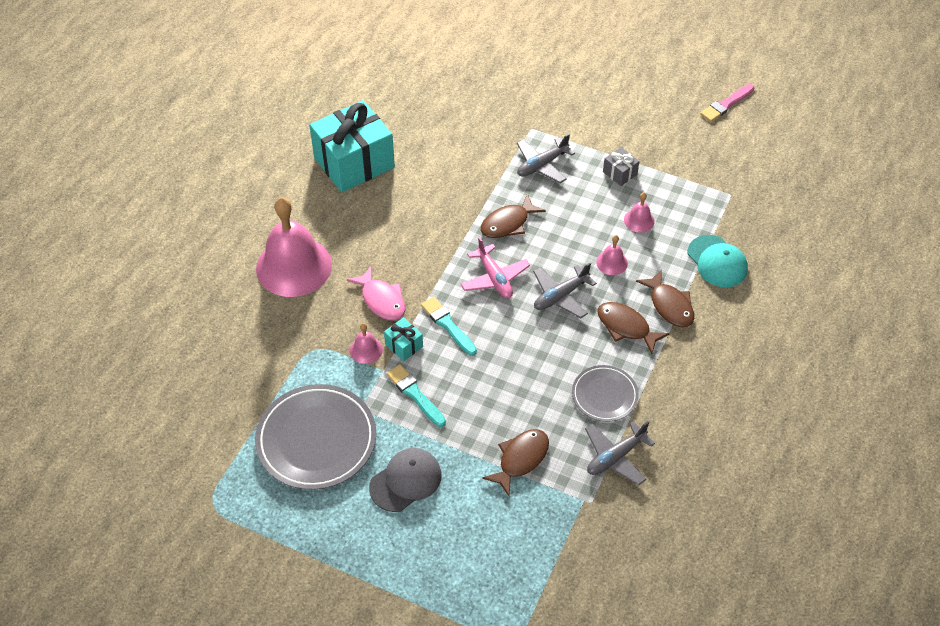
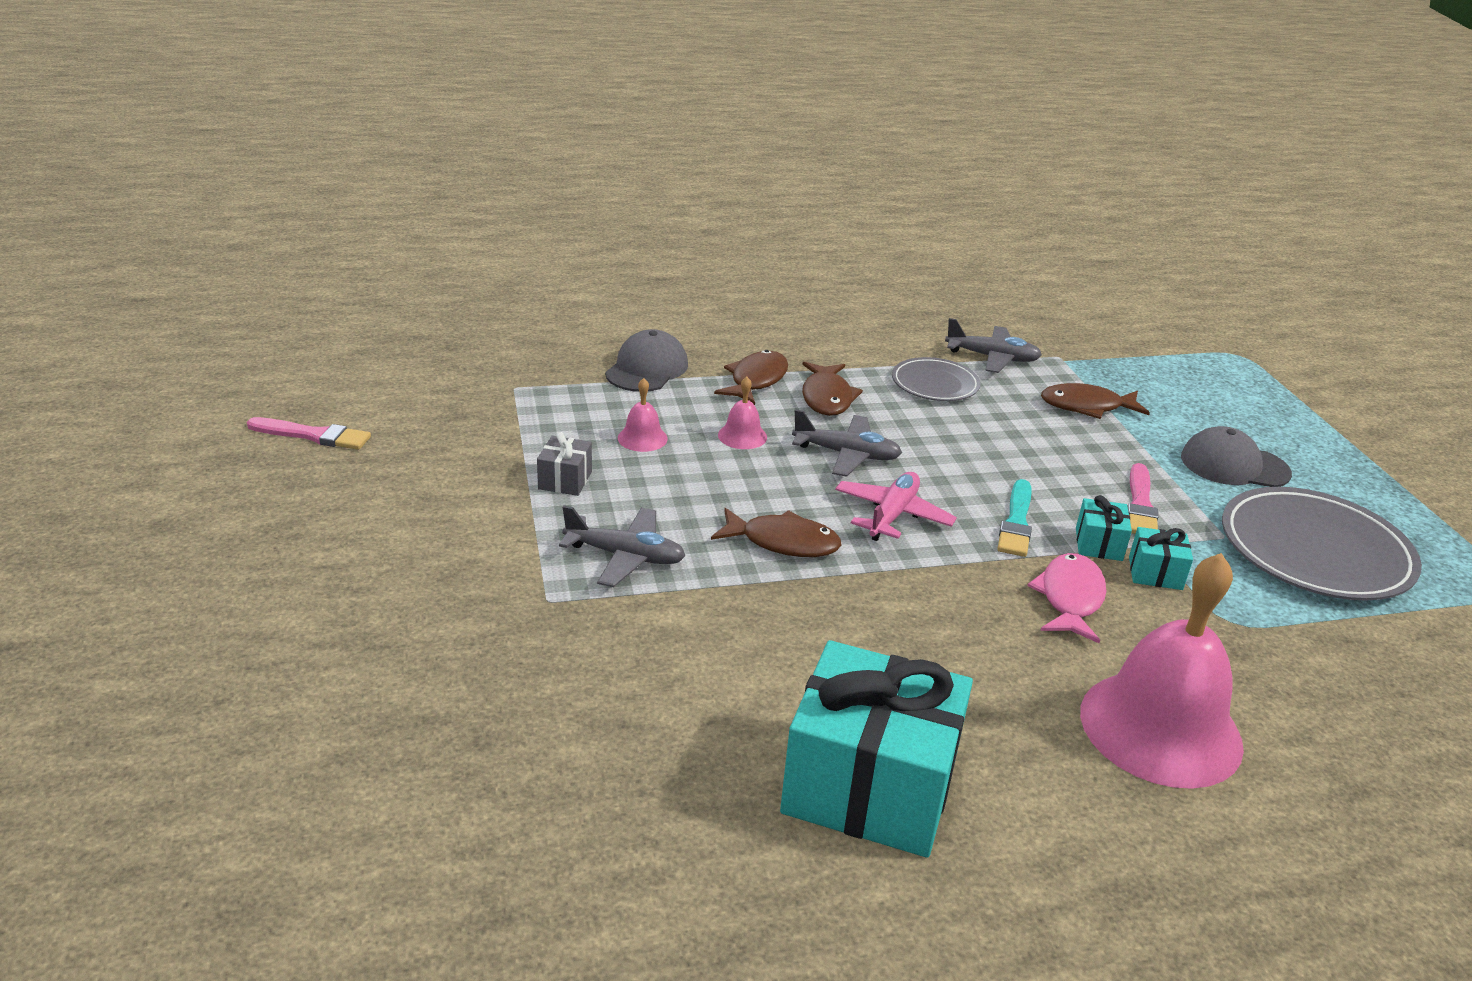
camera: 130 degrees left, 20 degrees down
(366, 349) = (1155, 573): pink bell -> turquoise gift
(415, 394) = (1140, 504): turquoise brush -> pink brush
(717, 261) = (647, 369): turquoise cap -> grey cap

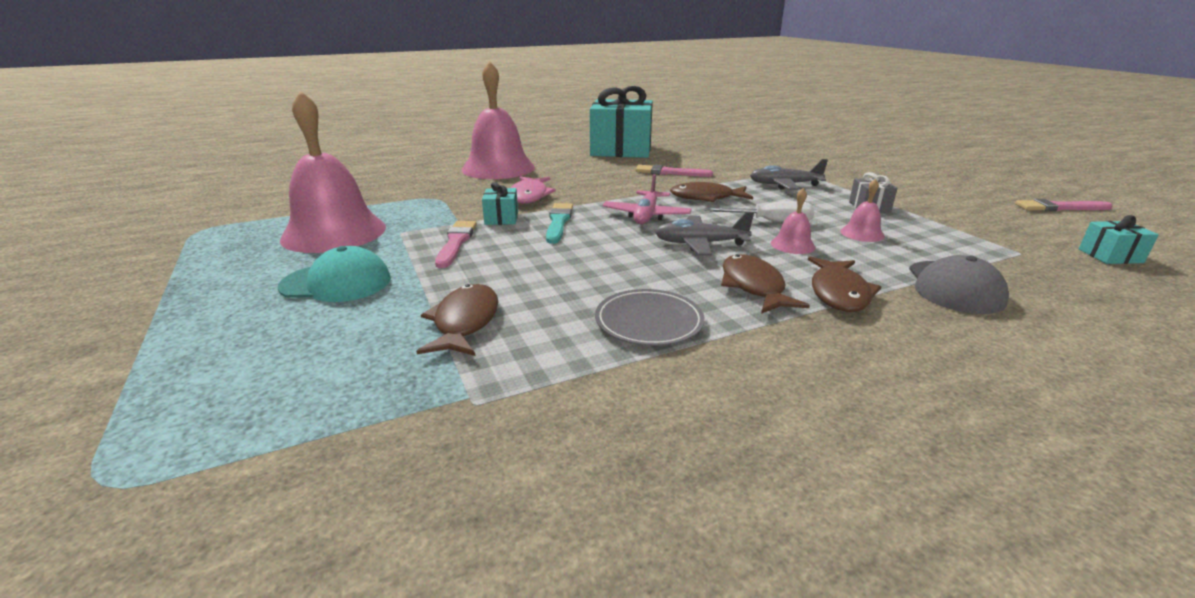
camera: 170 degrees right, 5 degrees down
(732, 475) = (770, 222): none -> white screwdriver
(801, 639) = (669, 172): none -> pink brush
(992, 358) = (580, 379): grey plane -> none
(1087, 406) = (464, 322): brown fish -> brown fish turned 75 degrees counterclockwise
(1155, 573) = (469, 210): turquoise gift -> turquoise gift (1110, 256)
(1234, 465) = (336, 283): grey cap -> turquoise cap
(1315, 551) = (334, 232): grey plate -> pink bell

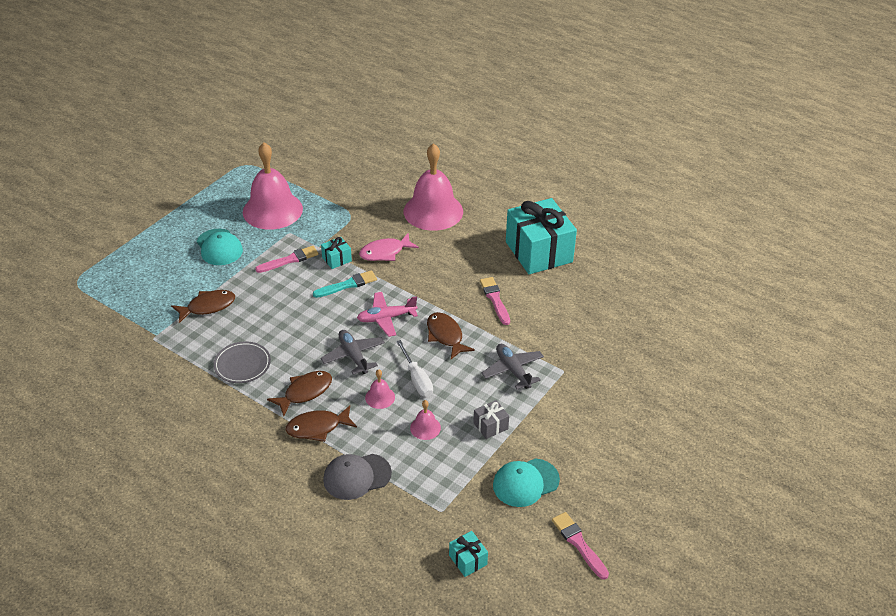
camera: 60 degrees right, 15 degrees up
(965, 210) = (525, 483): none -> turquoise cap

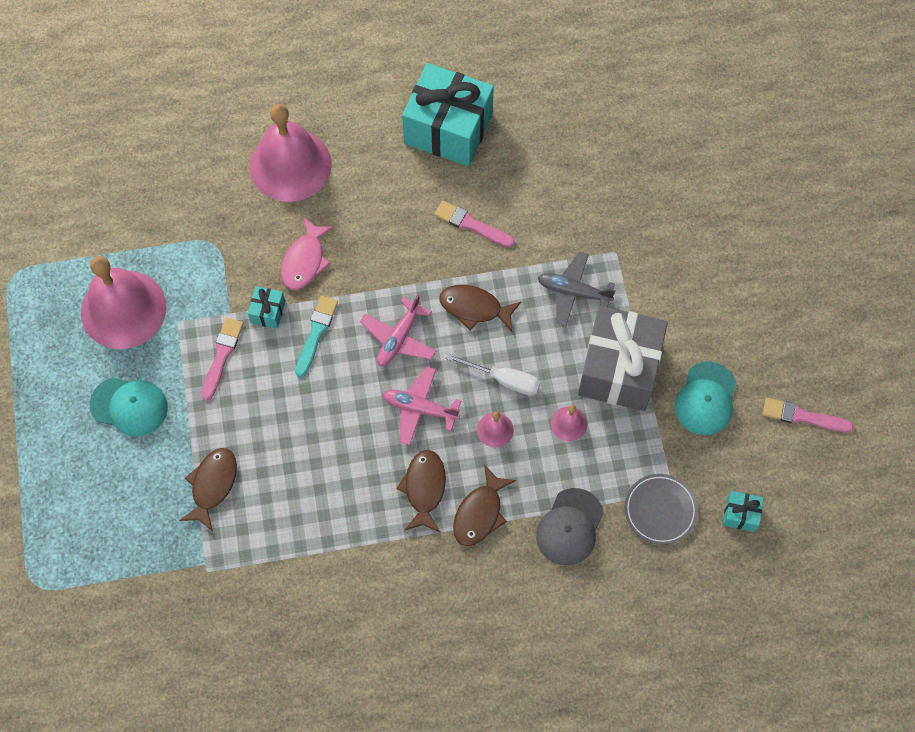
camera: 45 degrees left, 25 degrees up
(242, 364) = (331, 515): grey plate -> grey plate (660, 510)
(353, 356) = (420, 408): grey plane -> pink plane
(490, 426) = (619, 369): grey gift -> grey gift, size x2.40

